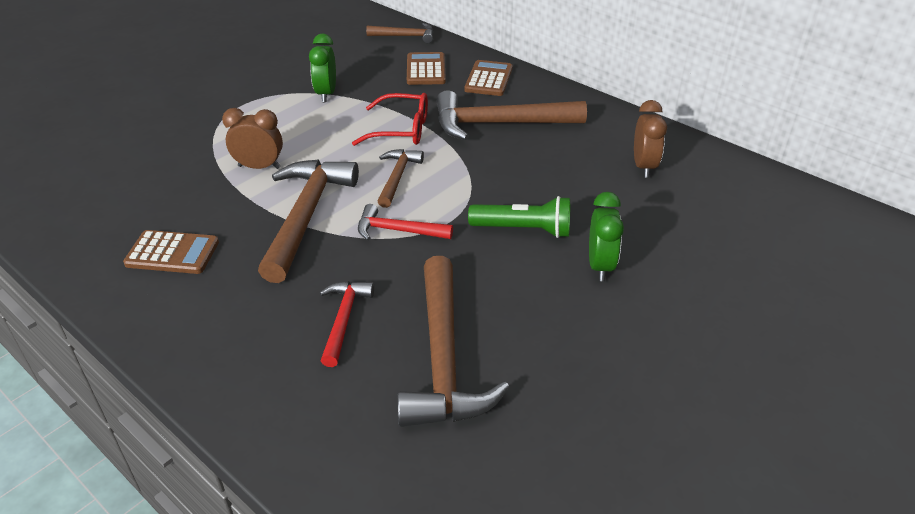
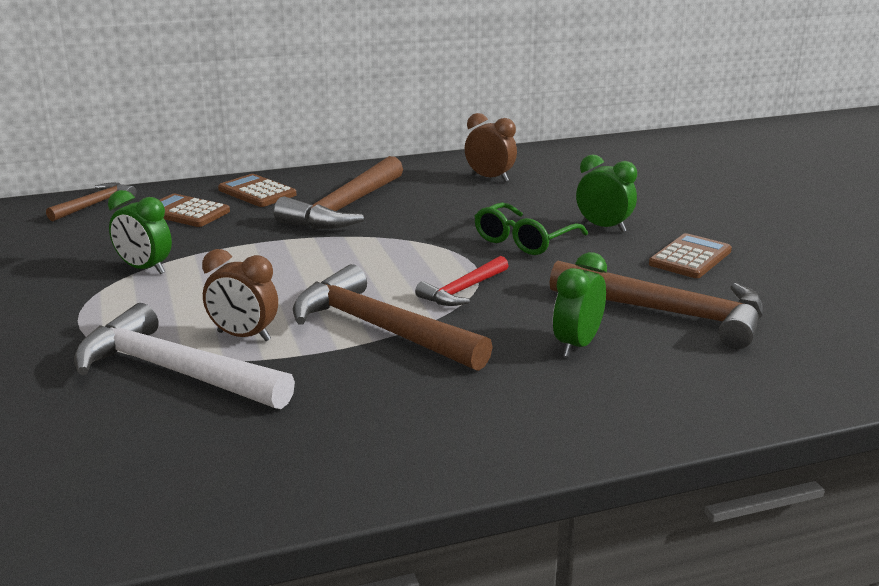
camera: 60 degrees left, 15 degrees down
(172, 253) = (355, 422): brown calculator -> brown calculator (690, 258)
(199, 162) = (175, 372): none -> white hammer
(259, 167) = (244, 336): brown clock -> brown clock turned 105 degrees counterclockwise
(343, 320) = (577, 345): red hammer -> green clock
(397, 177) = (371, 270): brown hammer -> none
(401, 130) = (286, 249): red glasses -> none
(523, 229) = (524, 240): green flashlight -> green glasses

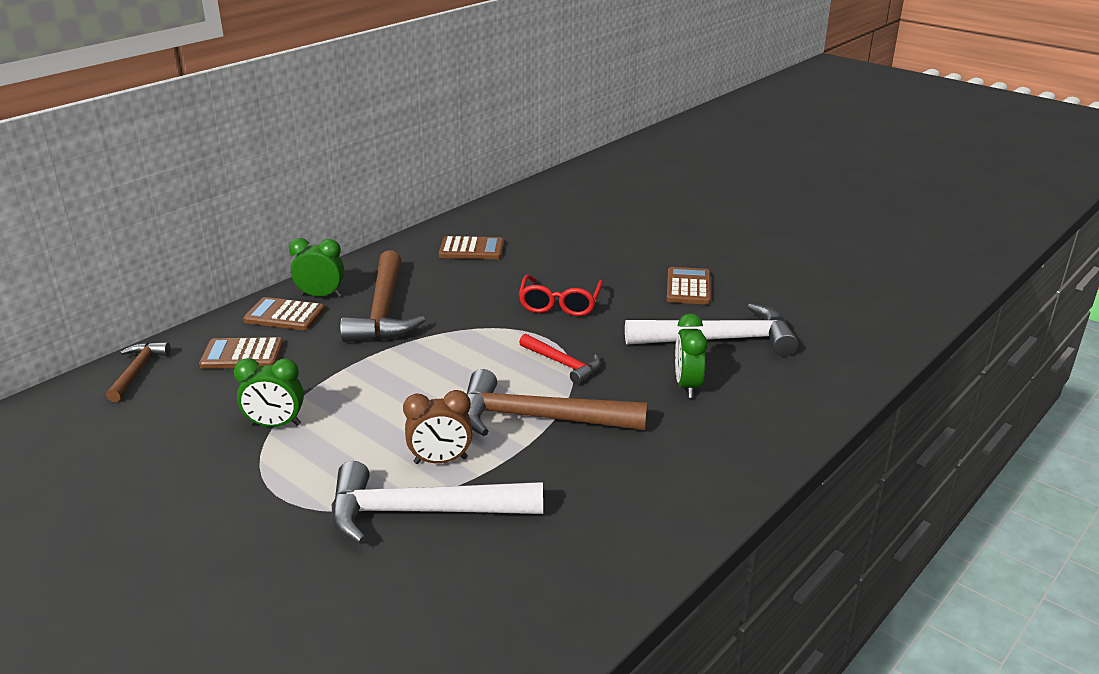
camera: 30 degrees left, 5 degrees up
(463, 290) = (562, 364): red hammer -> red hammer turned 60 degrees counterclockwise
(490, 178) = (471, 249): brown clock -> brown calculator
(524, 240) = (560, 304): green glasses -> red glasses
(603, 227) = (604, 276): green clock -> green clock (321, 296)
(668, 313) = (718, 340): brown hammer -> white hammer

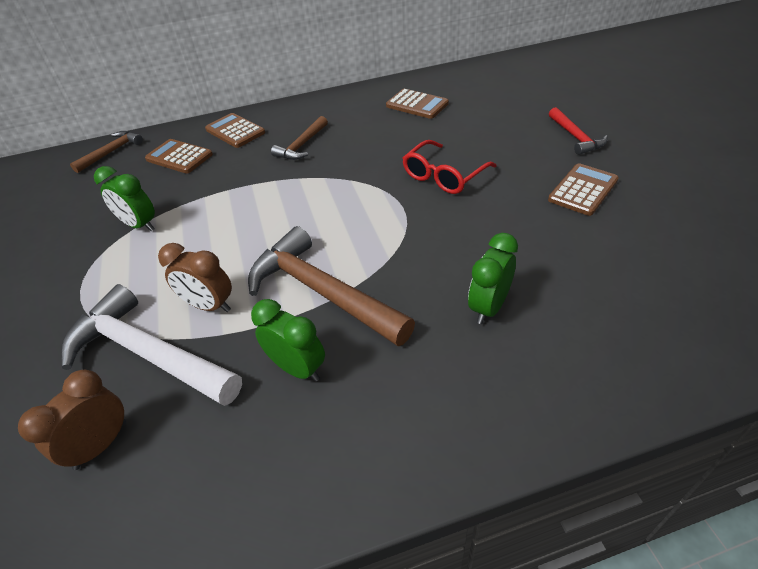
camera: 35 degrees right, 15 degrees up
(321, 296) = (273, 121): green clock -> green clock (297, 368)
(383, 311) = (302, 145): brown hammer -> brown hammer, size x0.54
(456, 581) = (101, 445): none -> brown clock
(562, 364) = (392, 240): red hammer -> red hammer (575, 137)
(718, 340) = (567, 261): white hammer -> none

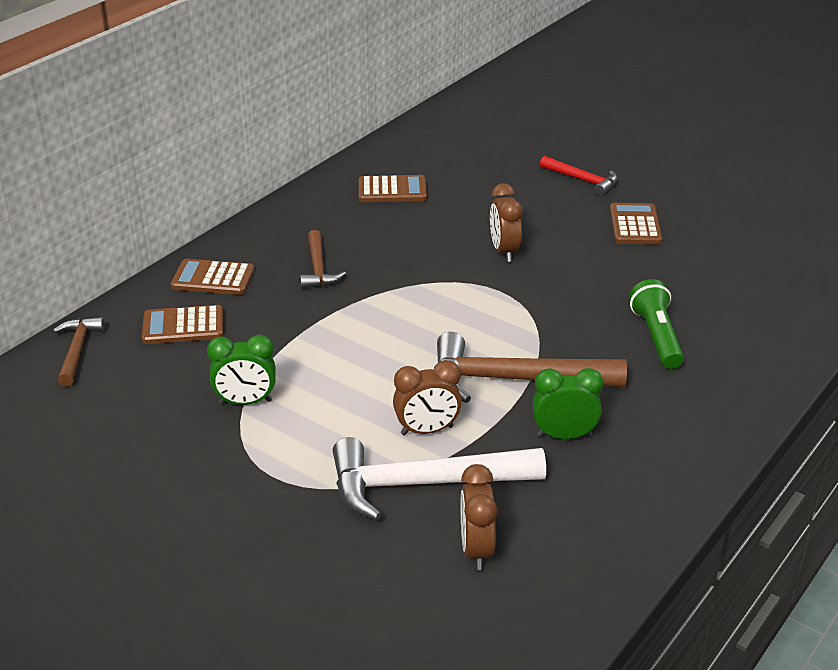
camera: 40 degrees left, 10 degrees down
(443, 176) = (504, 251): red glasses -> brown clock
(489, 307) = (656, 337): green clock -> green flashlight

